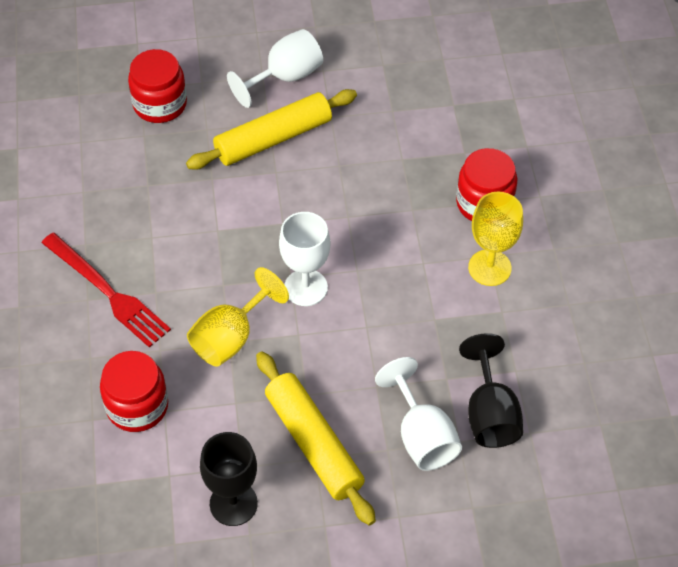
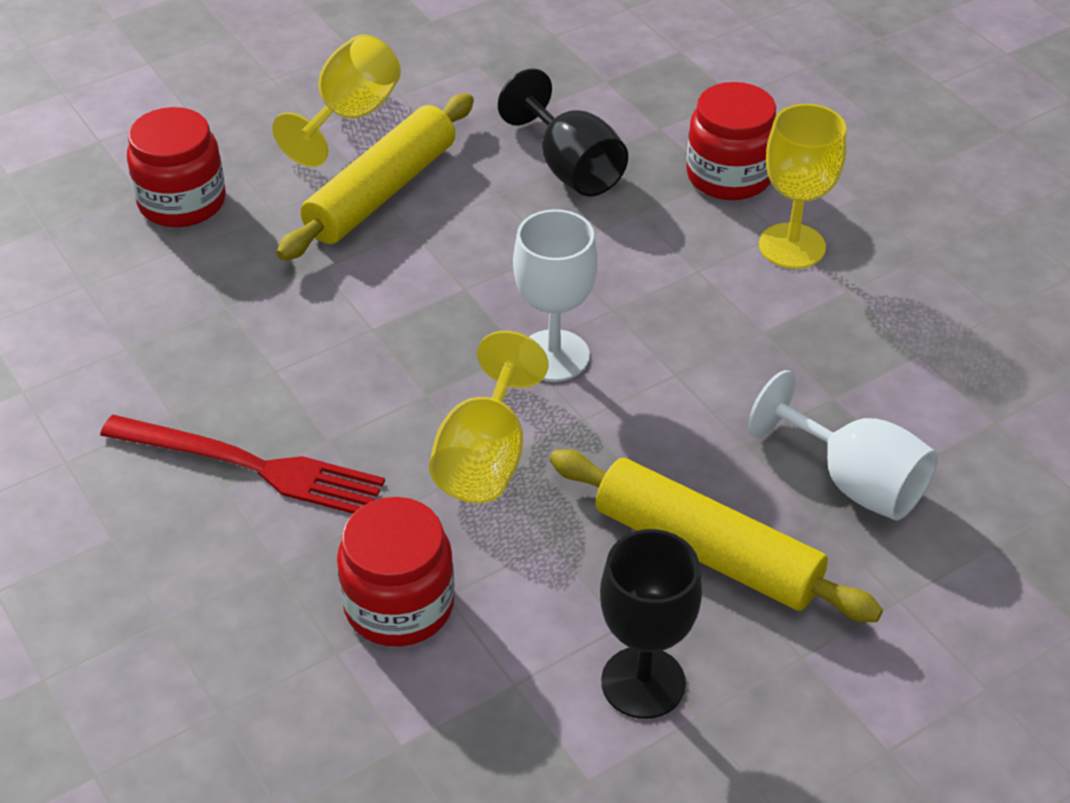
camera: 25 degrees left, 10 degrees down
(285, 77) = (350, 117): white goblet -> yellow goblet
(490, 413) = (925, 418): black goblet -> black goblet (570, 168)

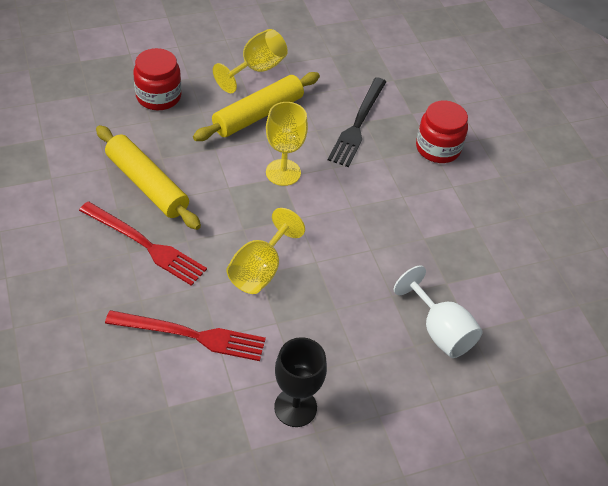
camera: 10 degrees right, 5 degrees up
(399, 605) = (191, 335): red jar -> red fork
(554, 356) = (313, 224): white goblet -> none
(570, 168) = (358, 124): black goblet -> black fork
(707, 551) = (352, 348): yellow rolling pin -> yellow rolling pin (147, 185)
(792, 246) = (456, 195): yellow goblet -> yellow goblet (283, 172)

